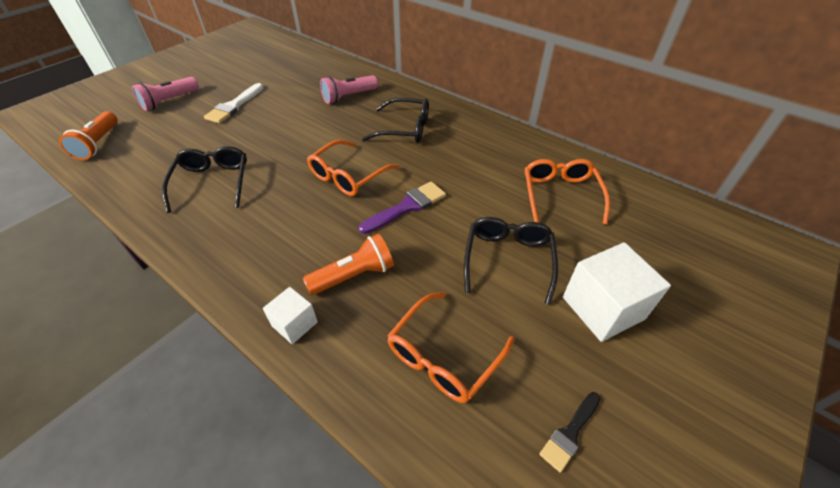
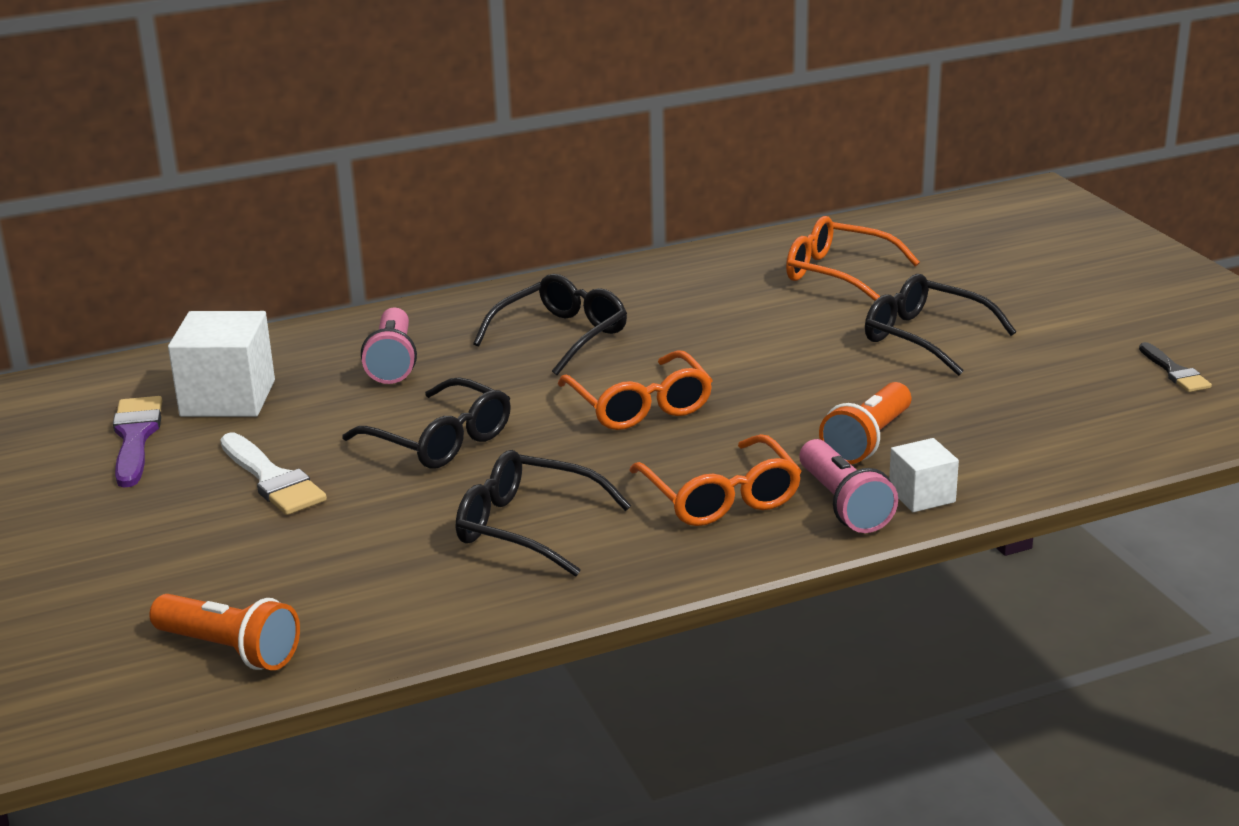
camera: 60 degrees left, 20 degrees down
(169, 101) = (145, 553): pink flashlight -> pink flashlight (843, 504)
(284, 132) = (439, 440): none -> black glasses
(354, 275) = (868, 441): orange flashlight -> orange flashlight turned 150 degrees counterclockwise
(407, 207) = (761, 376): purple brush -> purple brush (135, 437)
(444, 355) = (1040, 411): orange glasses -> orange glasses (720, 497)
(603, 308) = (1040, 309): white cube -> white cube (228, 398)

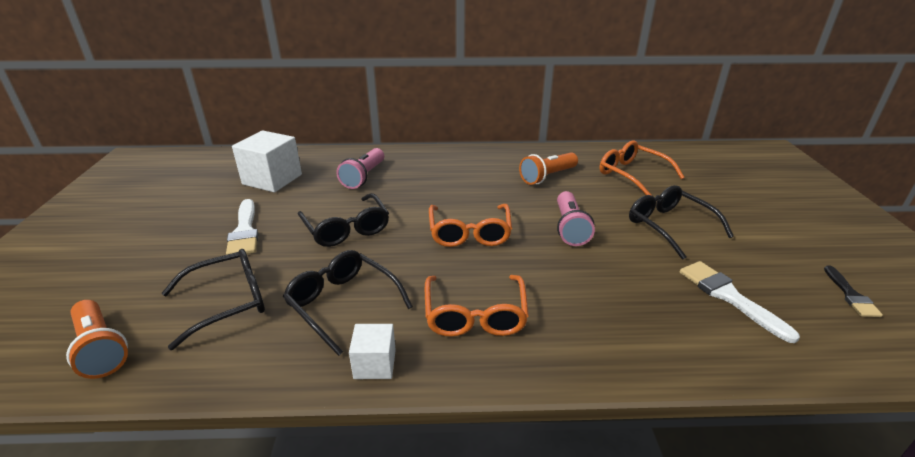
camera: 20 degrees right, 5 degrees up
(135, 437) = (211, 191): purple brush -> none
(560, 336) = (457, 180): black glasses -> black glasses (227, 302)
(843, 504) = (555, 347): pink flashlight -> pink flashlight (569, 228)
(868, 441) = (598, 295): orange flashlight -> orange flashlight (547, 177)
(922, 496) = (616, 356): white cube -> white cube (375, 364)
(1032, 405) = (729, 297): none -> white brush

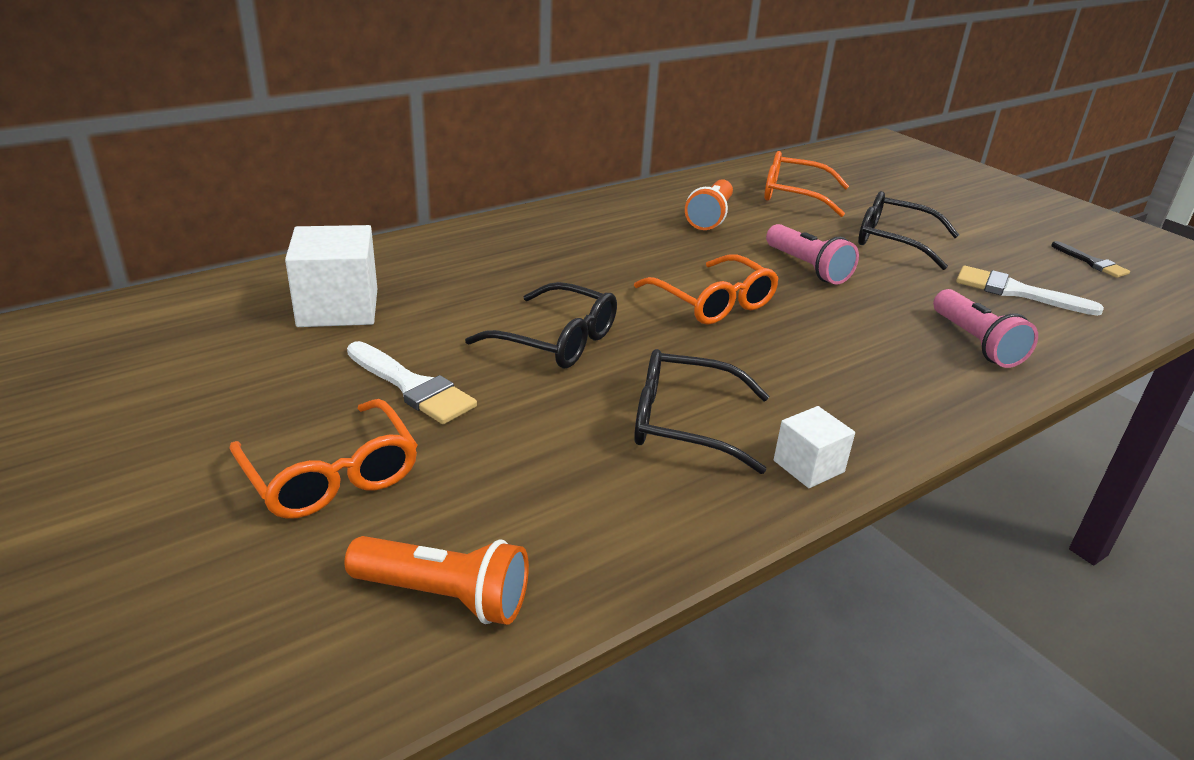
camera: 35 degrees left, 0 degrees up
(227, 302) = (535, 476): black glasses -> none
(364, 177) = (478, 271): pink flashlight -> pink flashlight (975, 343)
(475, 314) = (836, 382): orange glasses -> orange glasses (331, 474)

